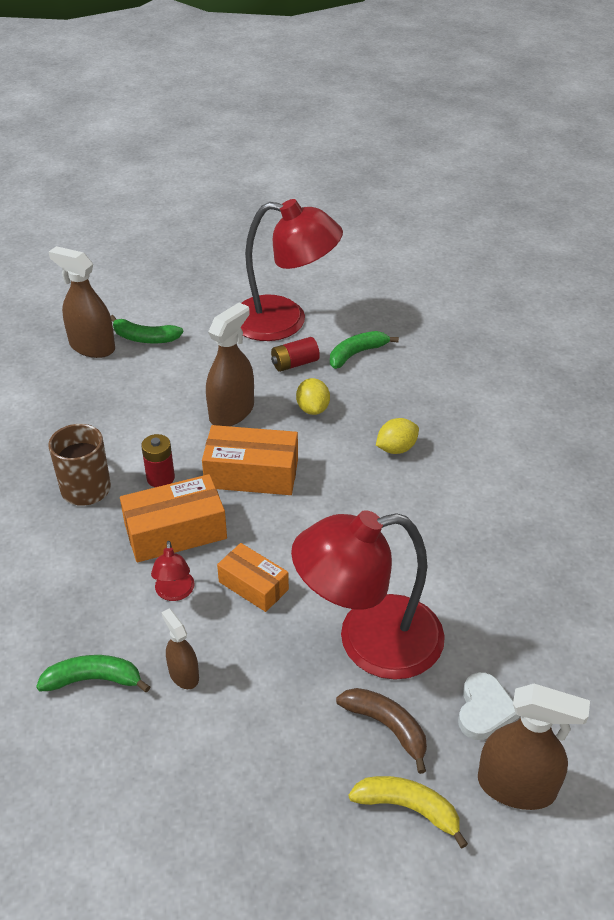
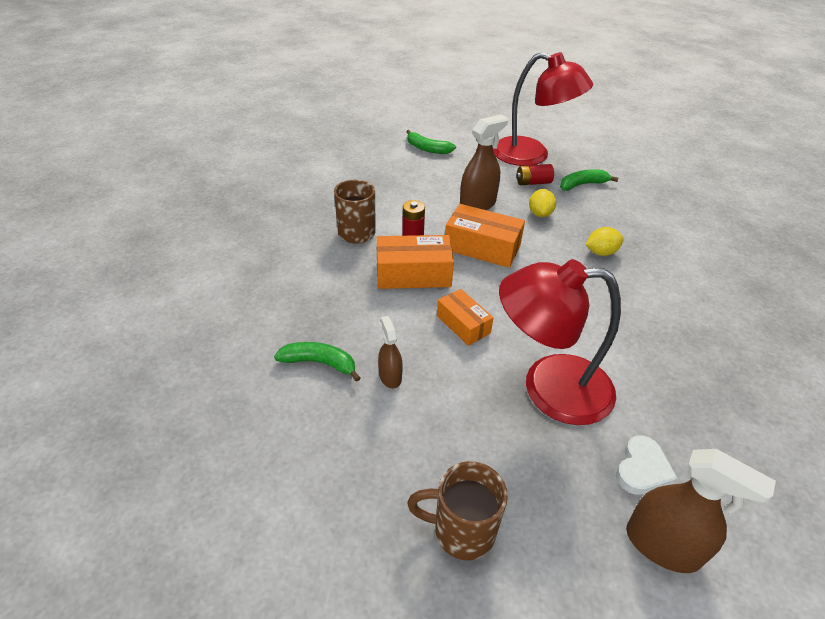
camera: 15 degrees right, 0 degrees up
(92, 347) = (389, 148): brown spray bottle -> none
(174, 593) = (400, 316): red lamp -> none
(310, 831) = (461, 530): none -> brown mug
(387, 727) = (550, 460): brown banana -> none
(408, 808) = (555, 536): yellow banana -> none

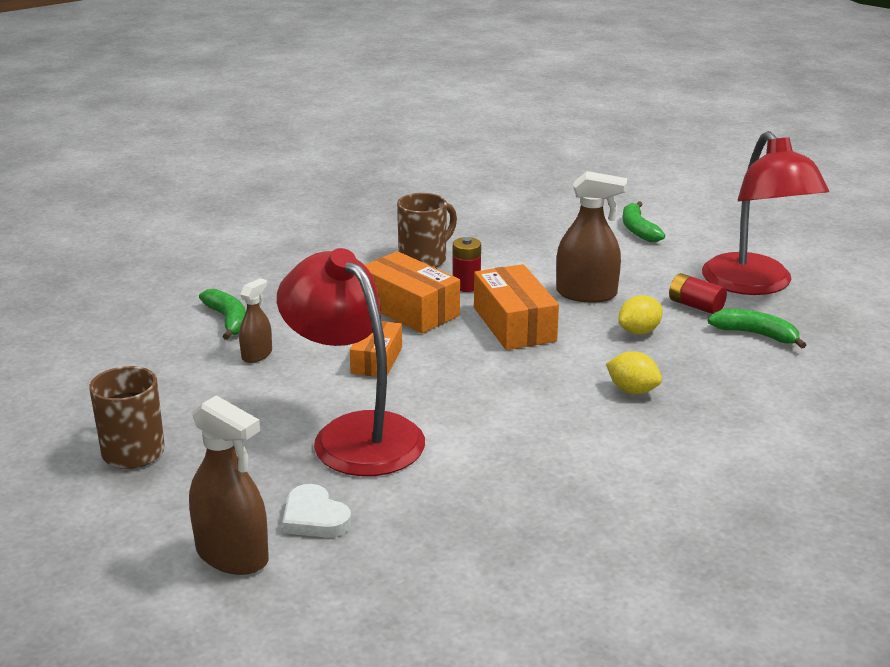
camera: 50 degrees right, 15 degrees down
(642, 469) = (314, 518): white heart -> white heart turned 60 degrees clockwise
(662, 545) = (232, 555): brown spray bottle -> brown spray bottle turned 45 degrees counterclockwise

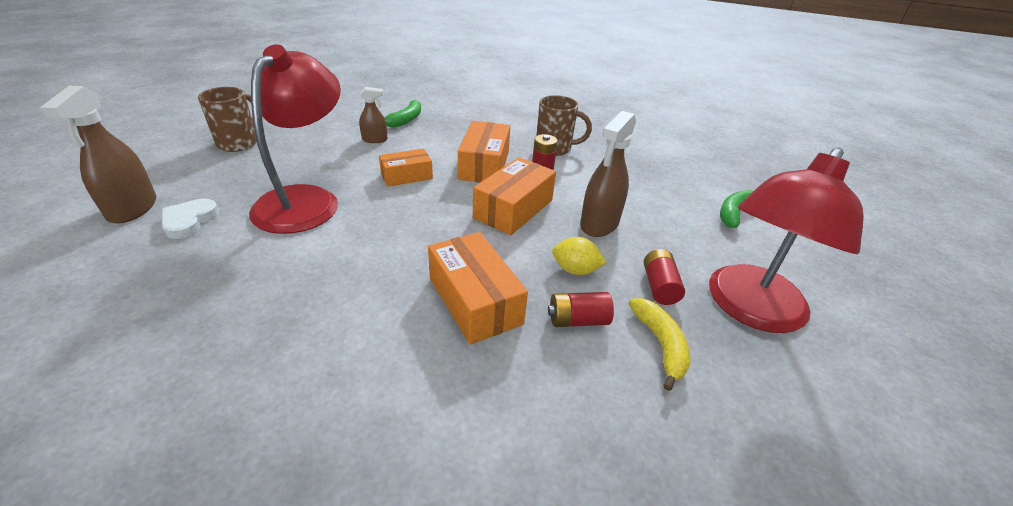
camera: 50 degrees right, 10 degrees up
(586, 294) = (599, 224): brown spray bottle -> brown spray bottle turned 60 degrees clockwise
(632, 390) = (475, 300): yellow lemon -> orange box
(700, 355) = (577, 320): none -> red battery
(756, 334) = (660, 344): green banana -> yellow banana

